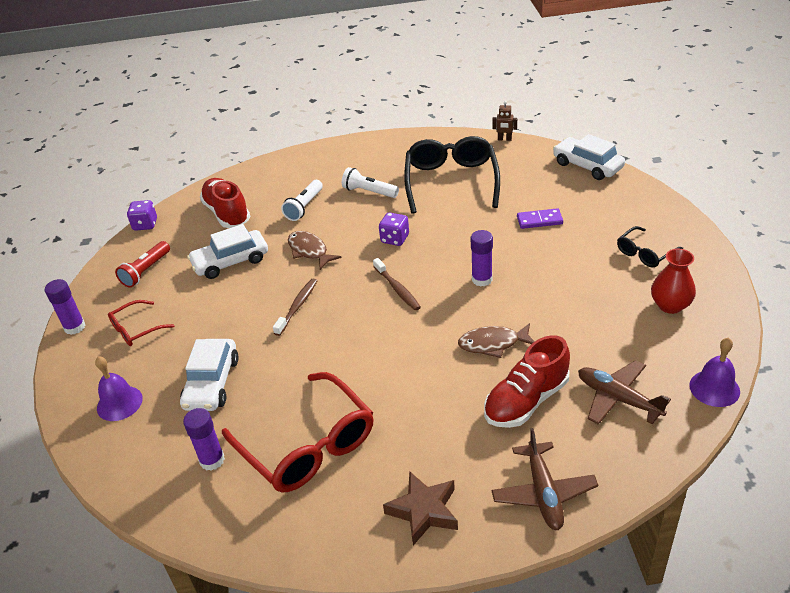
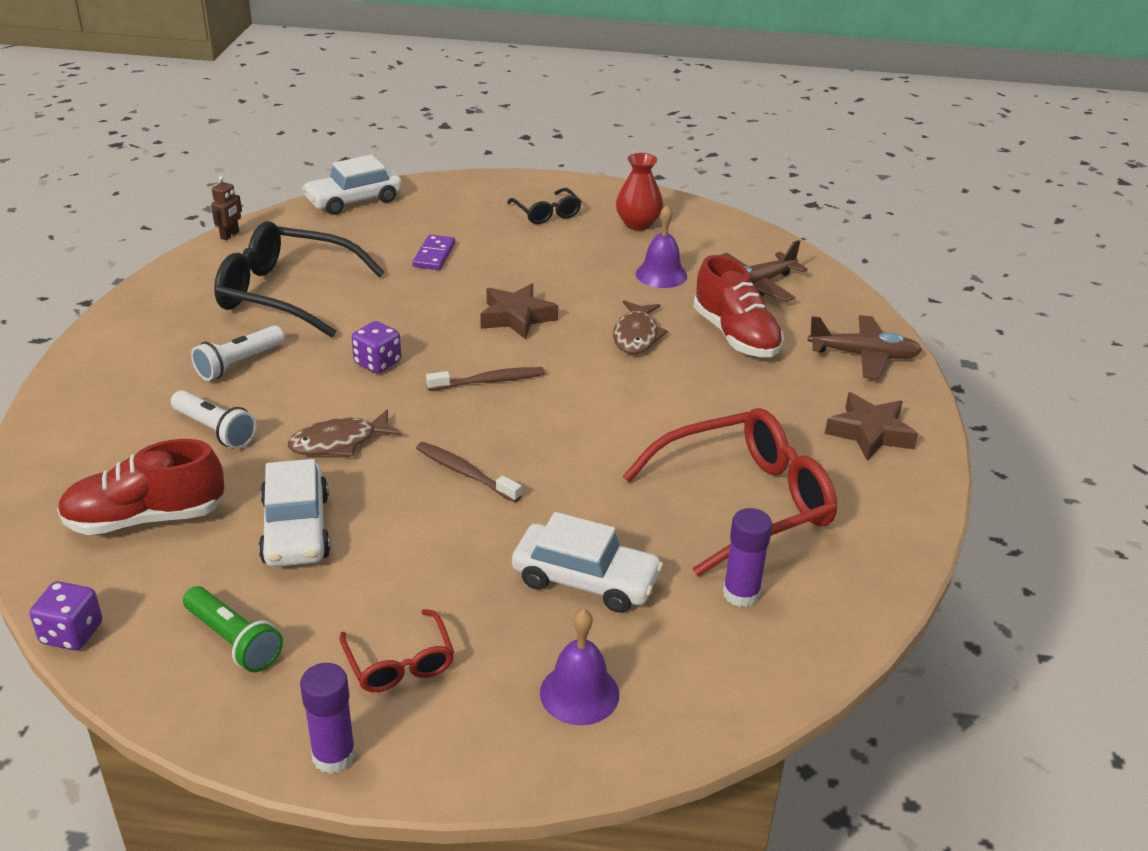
camera: 80 degrees left, 5 degrees down
(146, 271) = (233, 640): red flashlight -> green flashlight
(482, 279) = (516, 317): purple glue stick -> brown star
(714, 388) = (763, 236): purple bell -> purple bell (661, 274)

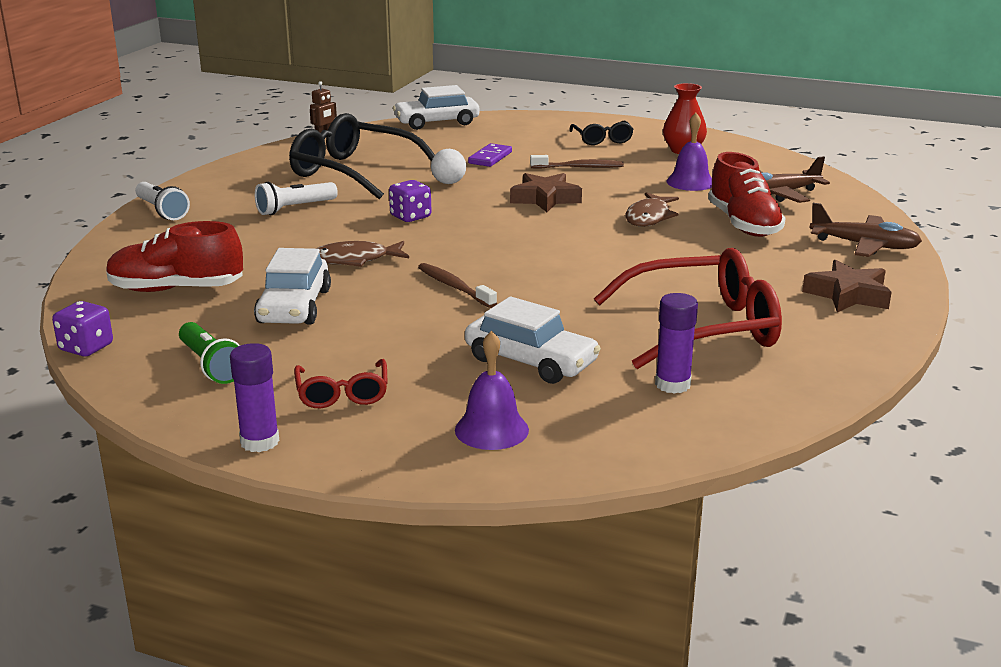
camera: 15 degrees right, 10 degrees down
(215, 430) = (256, 244): white flashlight -> white flashlight (162, 211)
(401, 301) = (448, 183): none -> white ball
(489, 381) = (502, 235): brown toothbrush -> brown toothbrush (579, 167)

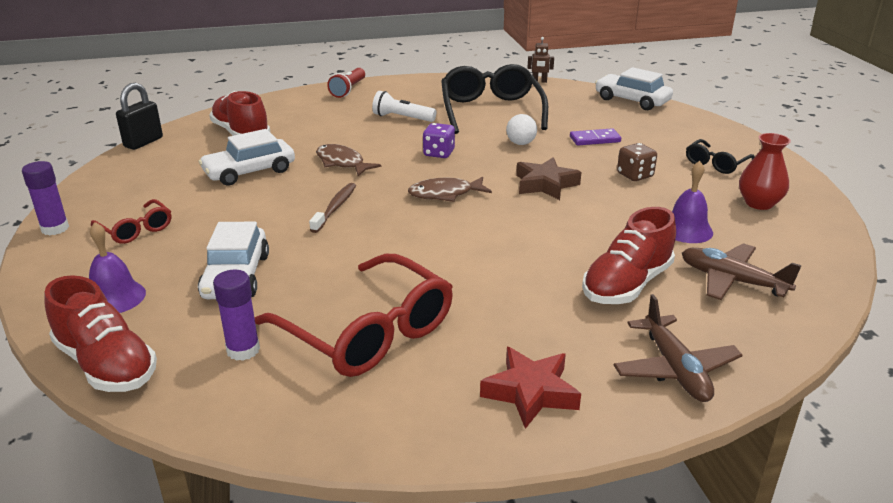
camera: 55 degrees right, 5 degrees up
(86, 348) = (143, 142): purple dice -> black padlock
(162, 211) = (348, 90): white flashlight -> red flashlight
(211, 365) = (146, 180): green flashlight -> none
(342, 393) = (136, 229): red glasses -> red glasses turned 90 degrees counterclockwise
(579, 167) = (635, 175): brown toothbrush -> brown dice
(624, 454) = (106, 364): none -> red shoe
(649, 217) = (573, 236): brown fish -> brown fish (445, 194)
(848, 295) = (530, 392): brown star -> red star

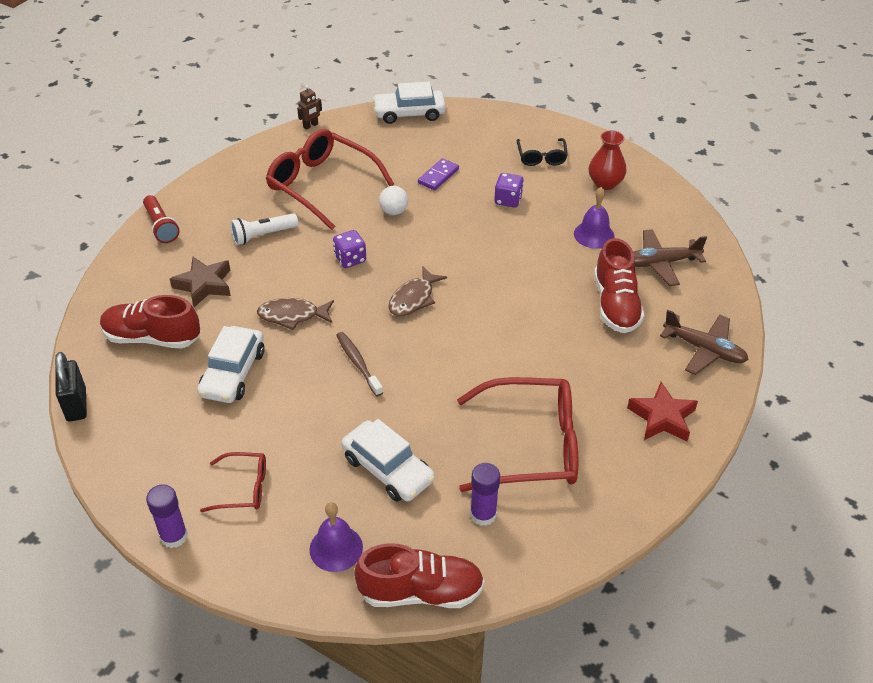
camera: 45 degrees left, 15 degrees up
(491, 111) = (322, 185): black glasses -> red glasses
(545, 184) = (465, 245): brown star -> brown star (204, 285)
(635, 175) = (508, 200): brown dice -> purple dice

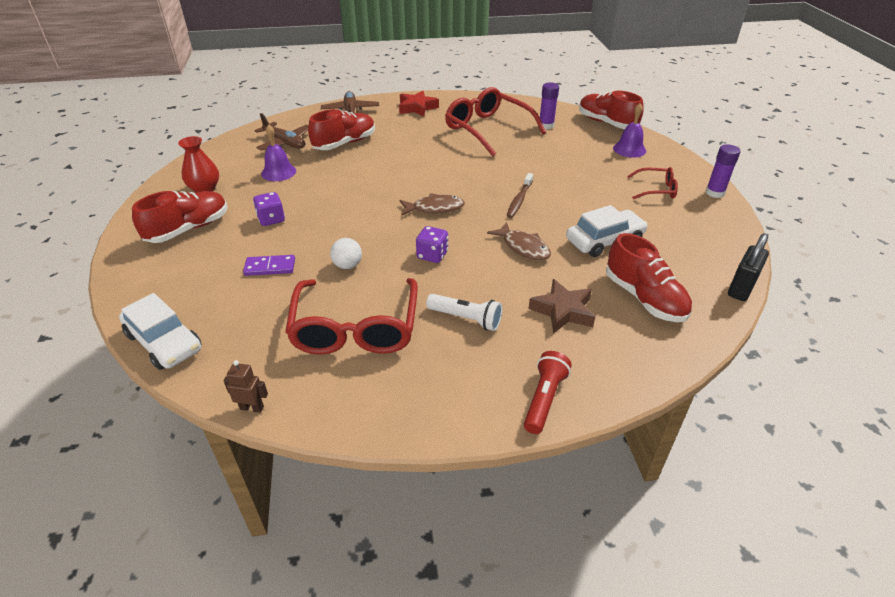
camera: 130 degrees left, 5 degrees down
(243, 488) = (656, 189): red glasses -> red glasses turned 135 degrees clockwise
(388, 469) = (567, 157): white car -> none
(541, 157) = (188, 229): black glasses -> red shoe

